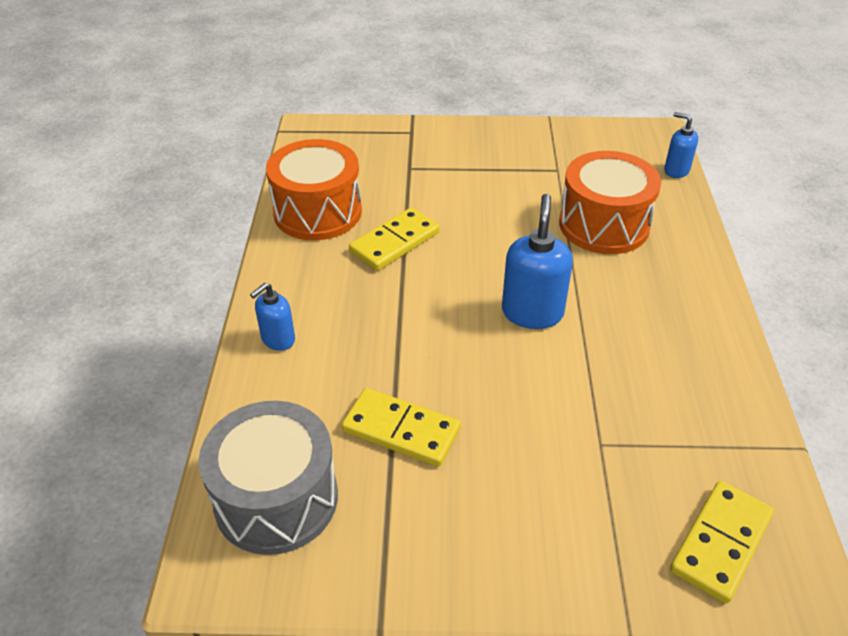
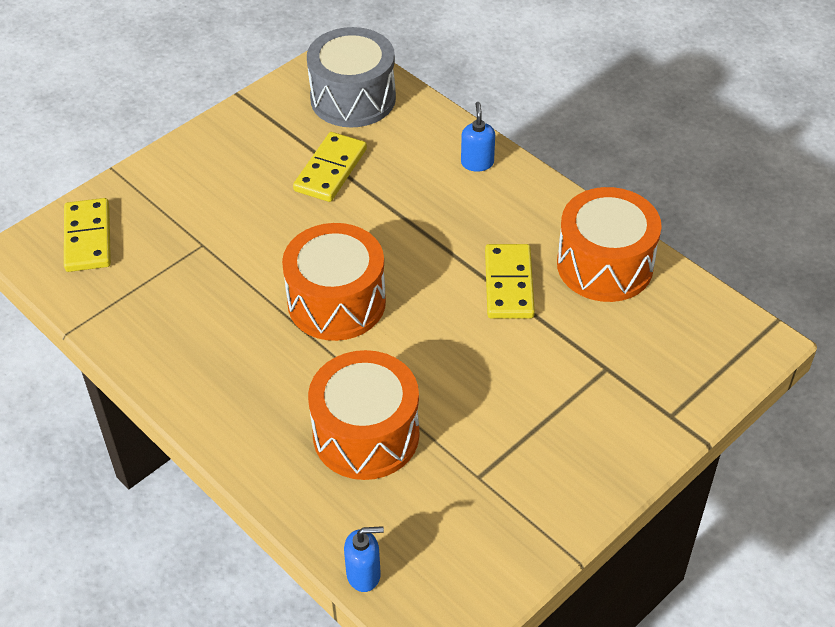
camera: 135 degrees right, 5 degrees up
(401, 430) = (331, 170): yellow domino -> yellow domino turned 45 degrees counterclockwise
(532, 312) = (336, 302): blue soap dispenser -> orange drum

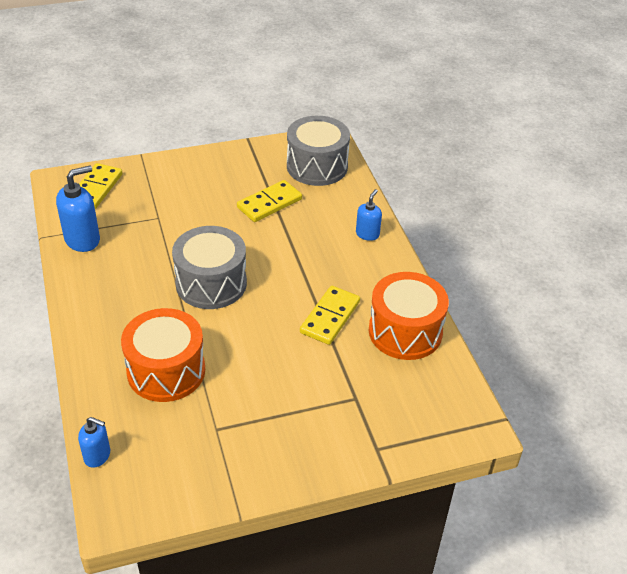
camera: 25 degrees right, 5 degrees down
(126, 314) = (82, 239): none -> blue soap dispenser
(336, 302) = (211, 283): orange drum -> grey drum

